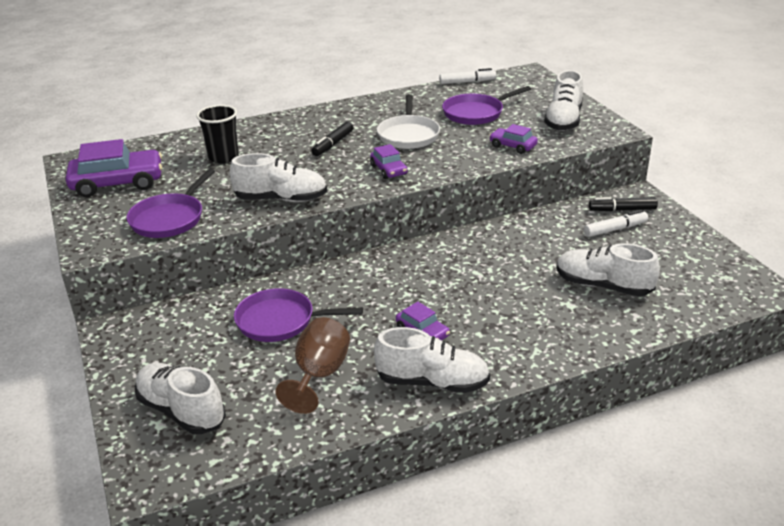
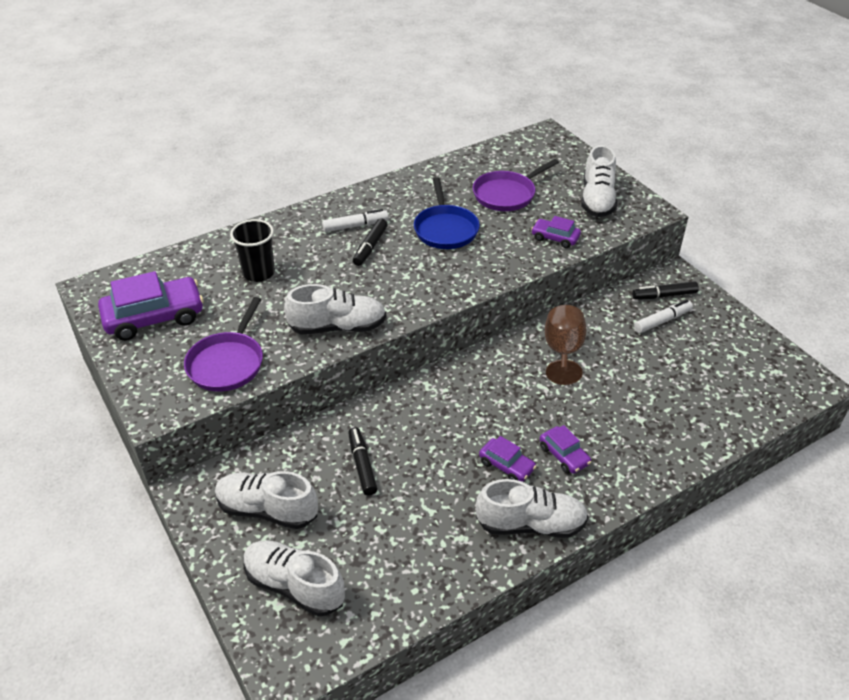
camera: 10 degrees left, 10 degrees up
(280, 321) = (362, 465): purple pan -> black marker
(319, 375) = (419, 527): brown goblet -> brown goblet (563, 352)
(388, 170) = (438, 279): purple car -> purple car (564, 455)
(408, 135) = (445, 229): white pan -> blue pan
(467, 82) = (487, 150): white marker -> white marker (355, 226)
(603, 286) = (665, 392): white shoe -> white shoe (267, 510)

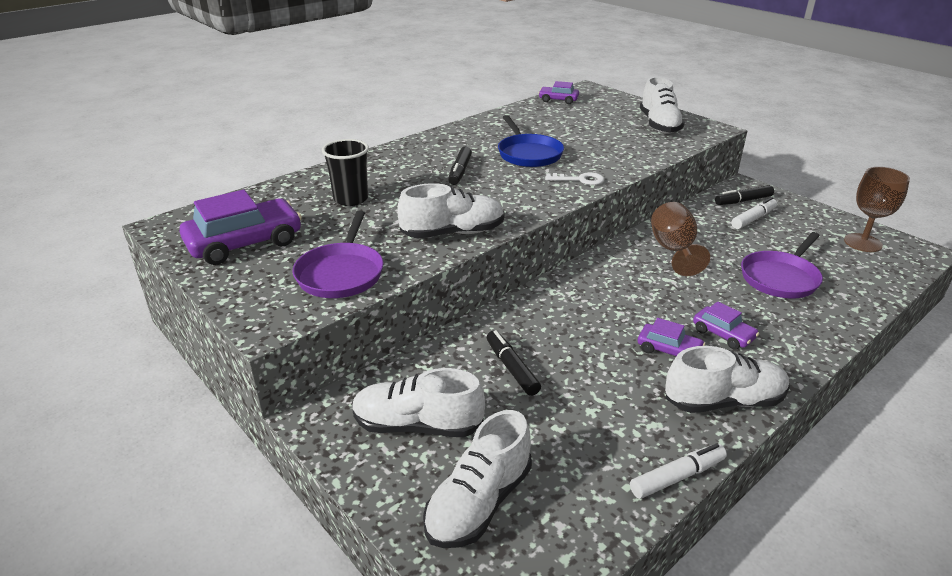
camera: 10 degrees left, 10 degrees down
(294, 586) = (479, 503): white shoe -> white shoe turned 75 degrees counterclockwise
(355, 226) = (438, 158): white marker -> white marker (677, 477)
(481, 271) = (579, 180): none -> white key
(506, 194) = (574, 127): purple pan -> purple pan (780, 278)
(555, 238) = (636, 152): purple car -> purple car (558, 100)
(759, 365) = (863, 243): none -> brown goblet

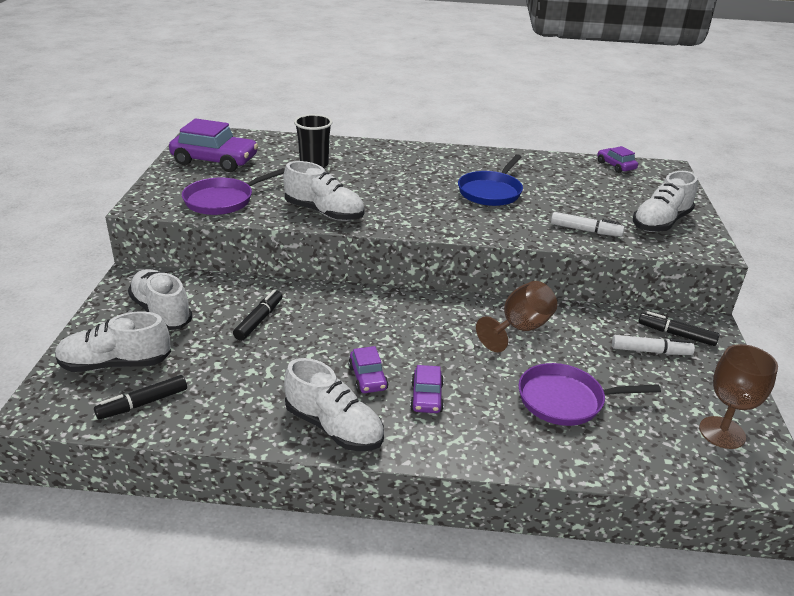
camera: 45 degrees right, 0 degrees up
(460, 171) = (415, 180): black marker -> black marker (143, 403)
(579, 180) = (485, 226): white key -> none
(677, 477) = (220, 435): white marker -> white marker (585, 230)

